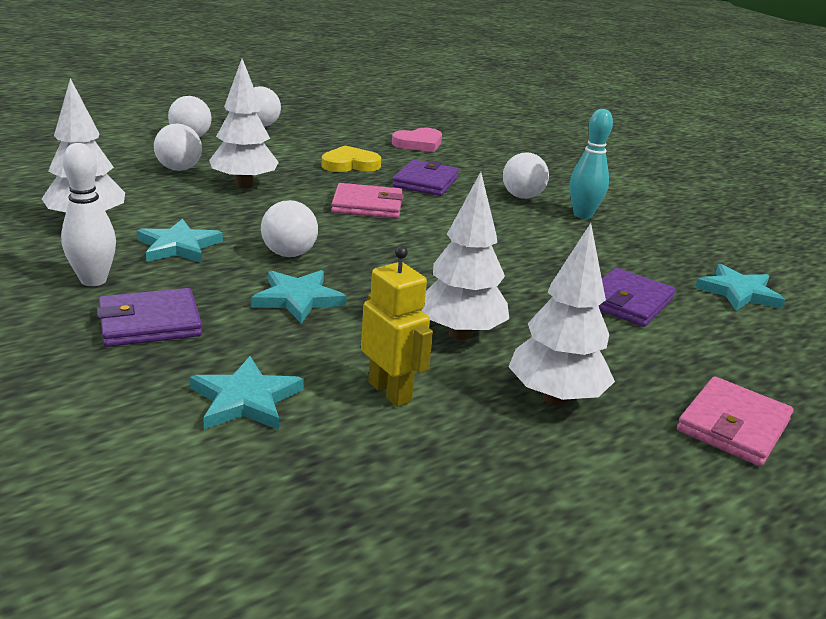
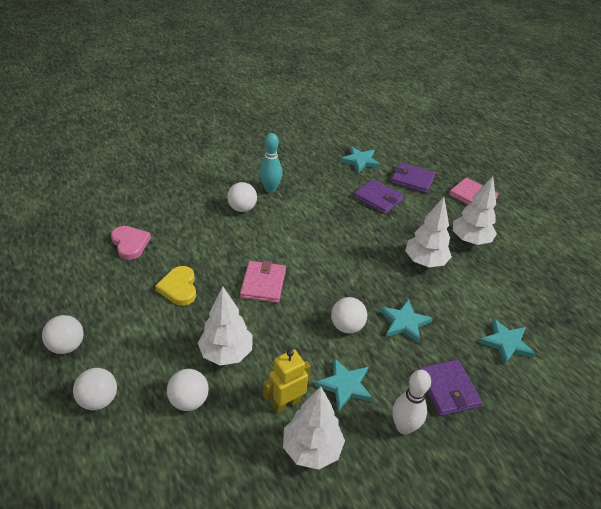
camera: 85 degrees left, 15 degrees up
(390, 391) = (482, 291): yellow robot -> yellow robot (286, 403)
(425, 182) = (216, 250): purple wallet -> purple wallet (412, 180)

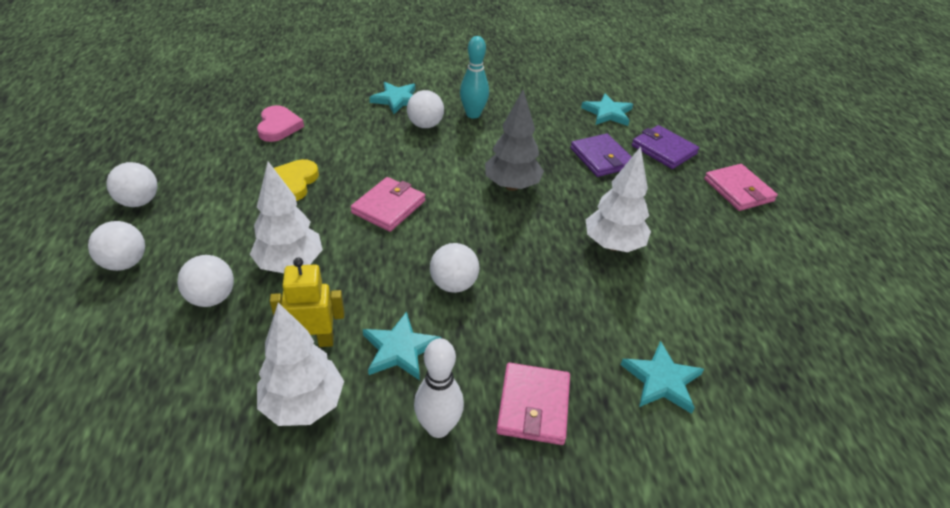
camera: 25 degrees right, 0 degrees up
(335, 239) = (512, 186): none -> grey tree
(404, 323) = (532, 305): turquoise star -> turquoise star (397, 99)
(448, 389) = (533, 406): purple wallet -> pink wallet
(470, 240) = (697, 239): white tree -> none

